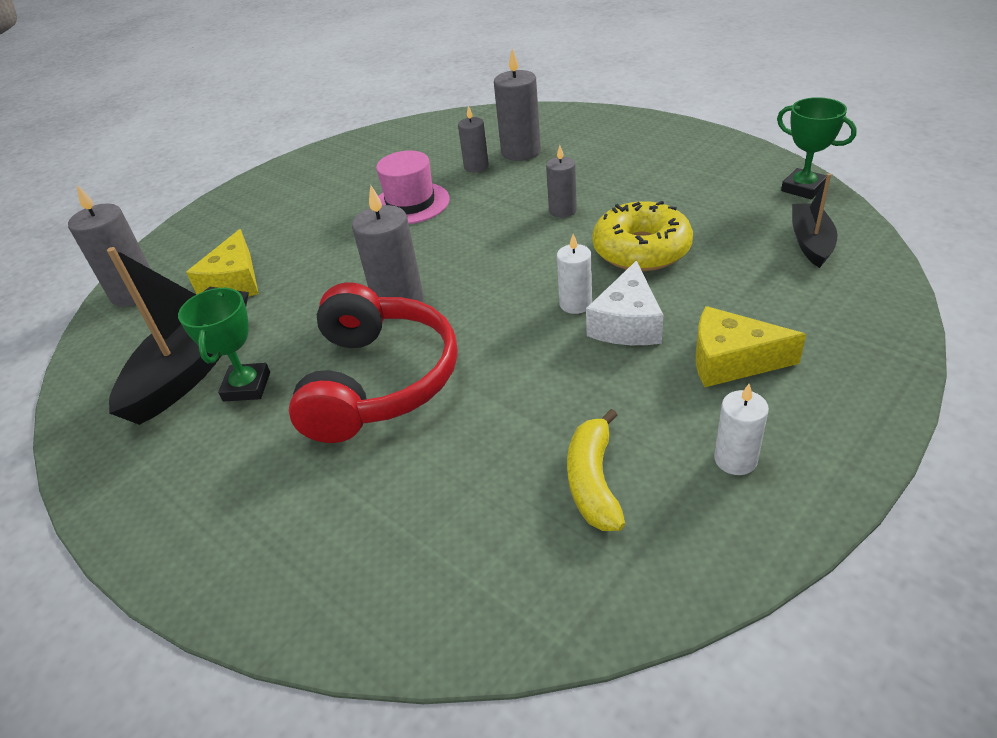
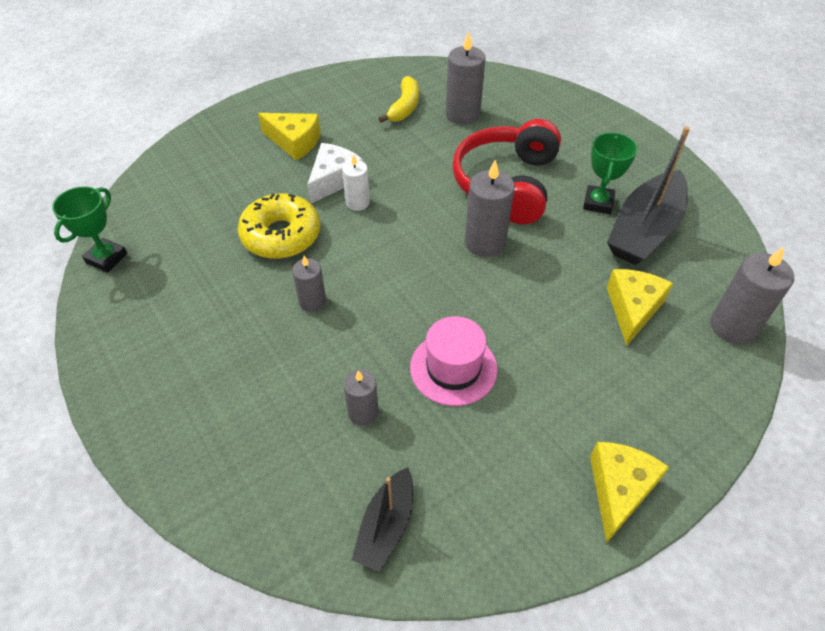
camera: 170 degrees left, 10 degrees up
(278, 179) = (619, 489): none -> yellow cheese
(521, 152) = (301, 423): grey candle -> grey candle (462, 114)
(735, 459) = (334, 100): white candle -> none
(803, 188) = (107, 258): green trophy -> green trophy turned 60 degrees clockwise
(810, 242) = (165, 205): black boat -> black boat (386, 526)

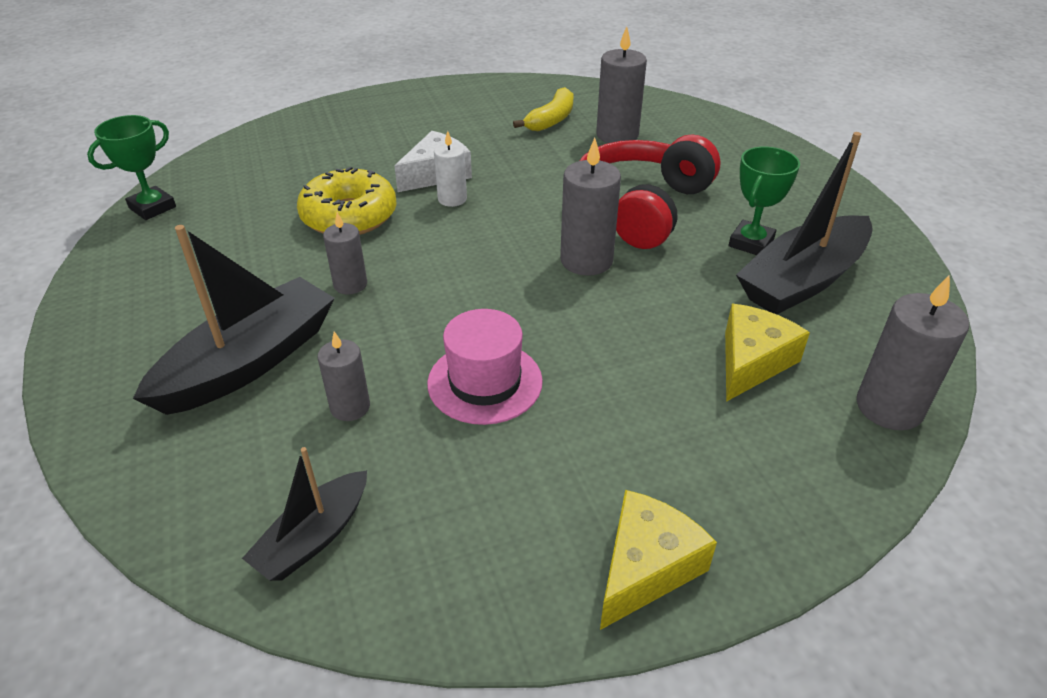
camera: 15 degrees right, 10 degrees down
(266, 390) = (249, 362): none -> black boat
(294, 142) = (410, 134): yellow cheese -> none

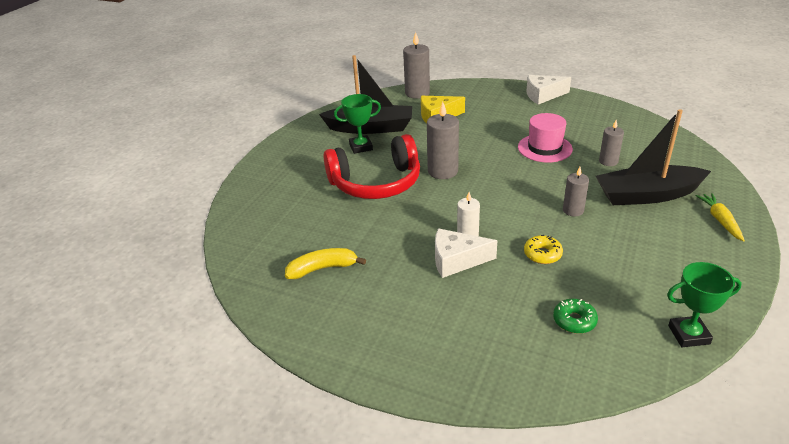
camera: 135 degrees left, 5 degrees down
(118, 366) = (720, 220): none -> yellow carrot
(274, 175) = (574, 321): none -> green donut
(314, 537) = (644, 134): black boat -> none
(349, 216) = (542, 254): yellow donut -> yellow donut, size x0.52
(617, 135) = (307, 232): grey candle -> none
(645, 567) = (543, 95): yellow cheese -> white cheese

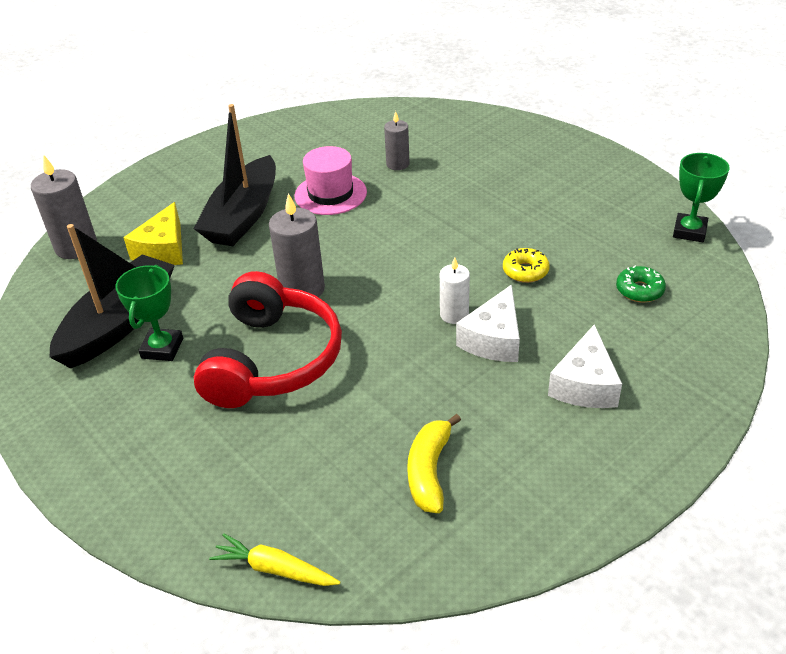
camera: 65 degrees left, 5 degrees up
(543, 95) = (214, 151): white cheese -> white cheese (585, 384)
(573, 210) = (465, 221): grey candle -> none
(647, 195) = (477, 167): black boat -> black boat (243, 216)
(720, 220) = (547, 146): yellow carrot -> yellow carrot (275, 569)

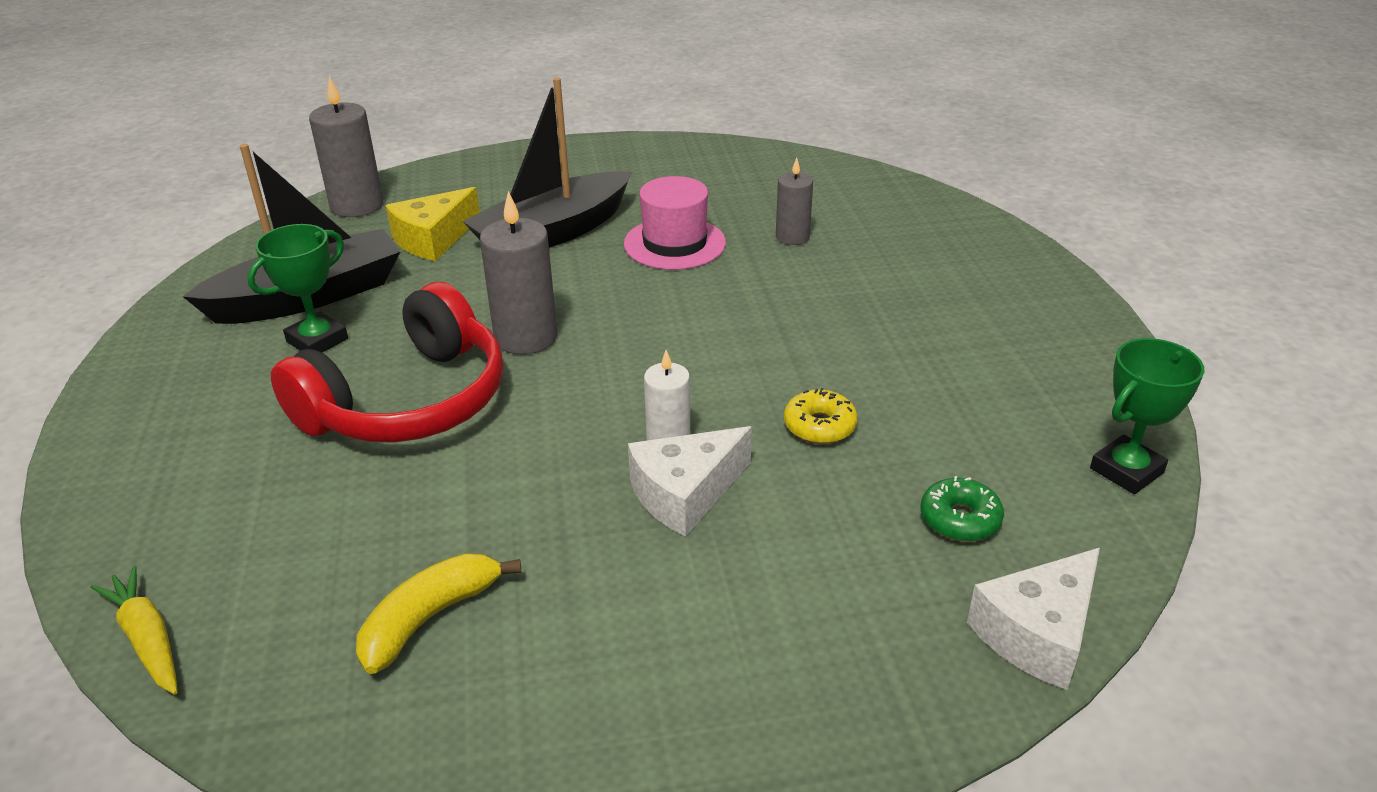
camera: 30 degrees right, 5 degrees down
(585, 384) = (744, 610): white cheese -> white cheese (1038, 633)

